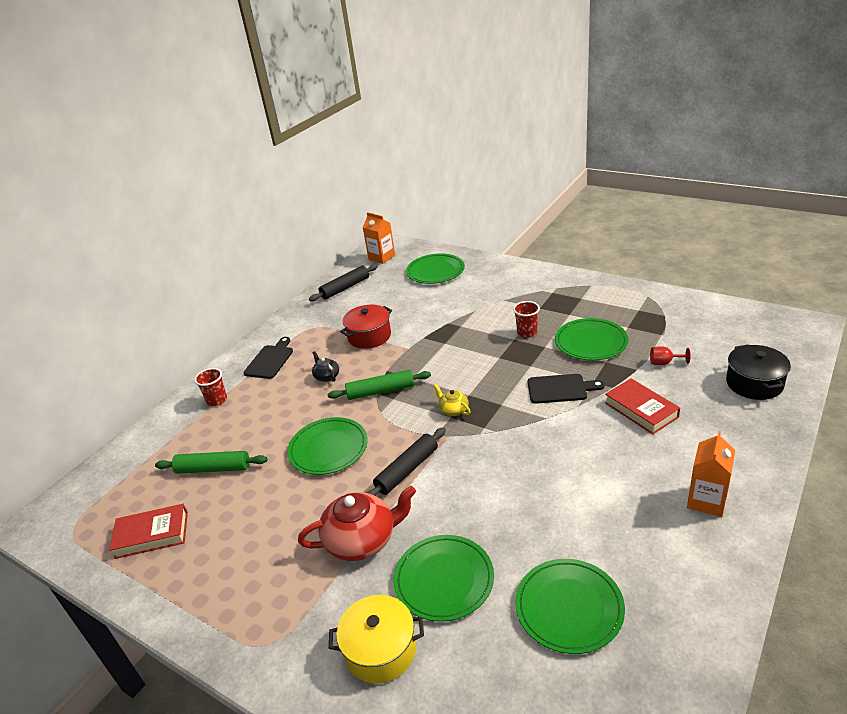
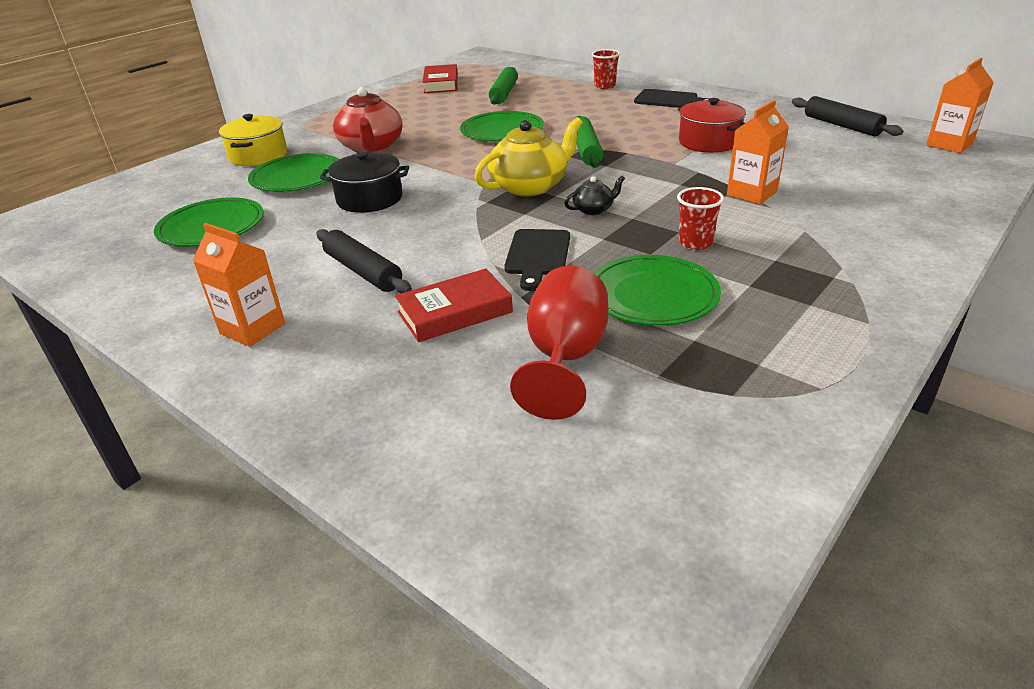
camera: 95 degrees right, 0 degrees up
(326, 376) = (627, 125): black teapot -> black teapot (594, 209)
(407, 470) = (445, 163): black rolling pin -> black rolling pin (363, 271)
(435, 271) = (905, 181): green plate -> none
(453, 410) = (530, 186): yellow teapot -> yellow teapot, size x2.05
(456, 317) = (752, 193): none -> orange carton
(664, 363) = (564, 358): red goblet -> red goblet, size x2.18
(754, 383) = (456, 451): black pot -> black pot (369, 199)

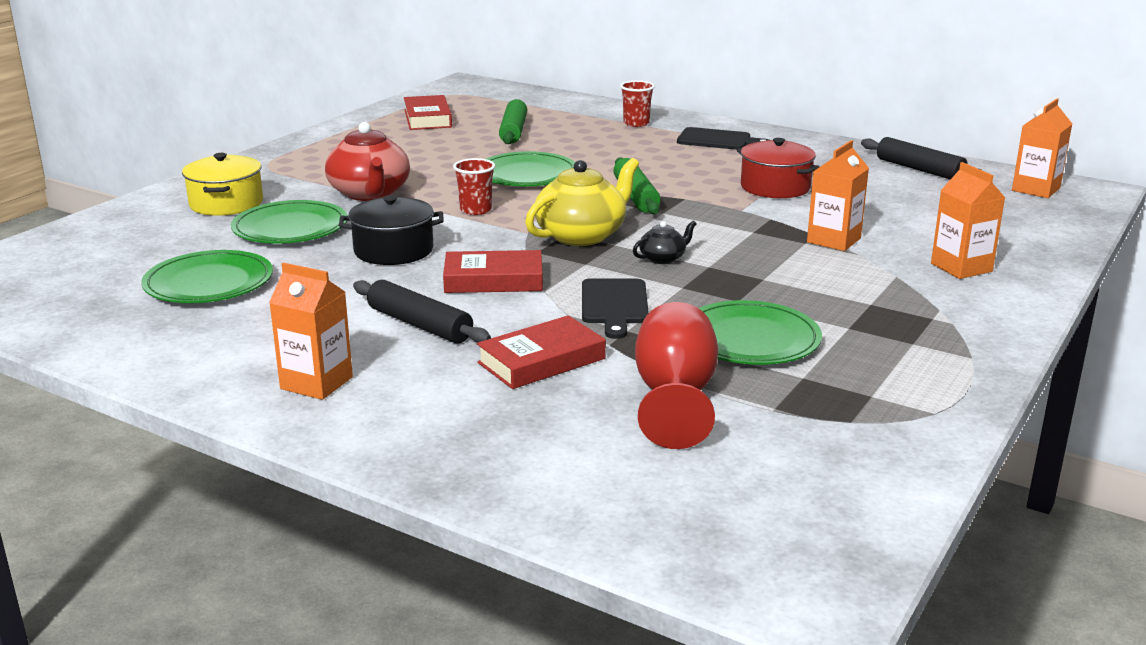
camera: 10 degrees left, 10 degrees down
(441, 228) = (493, 280): none -> red book
(695, 243) = (783, 289): red cup -> red cup (475, 210)
(869, 223) = (961, 267): none -> orange carton

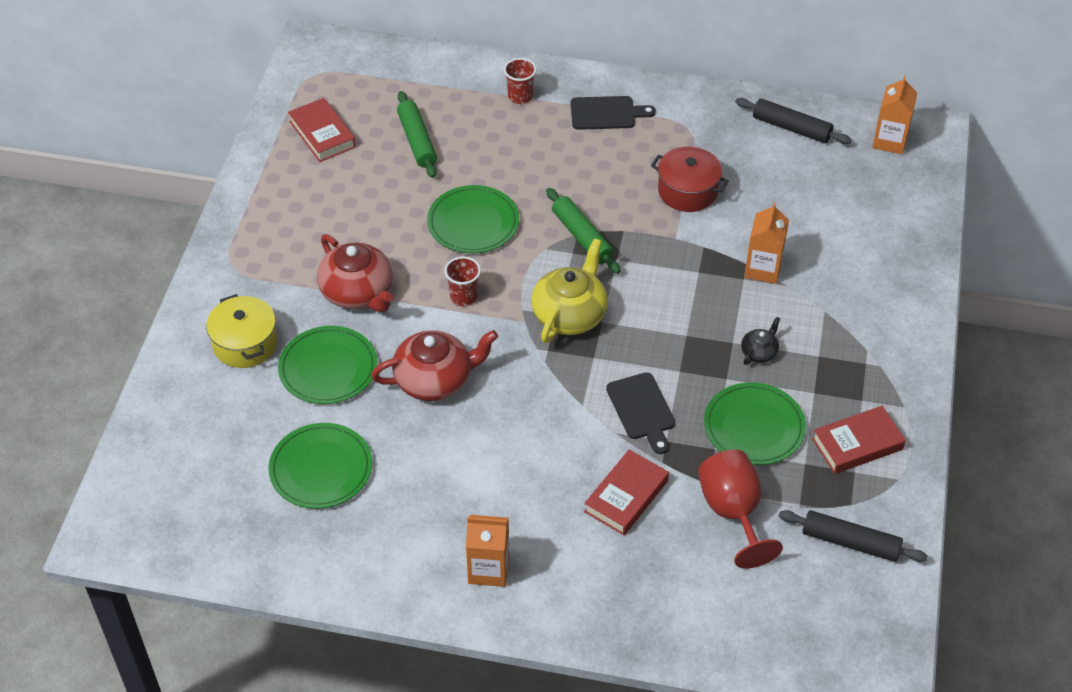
camera: 20 degrees left, 25 degrees up
(393, 250) = (435, 380): black pot -> red teapot
(420, 325) = (517, 477): black rolling pin -> black rolling pin (850, 542)
(493, 280) = (537, 401): red book -> red book (857, 444)
(663, 258) = (648, 333): black teapot -> black teapot (759, 352)
(961, 267) = (866, 285): orange carton -> none

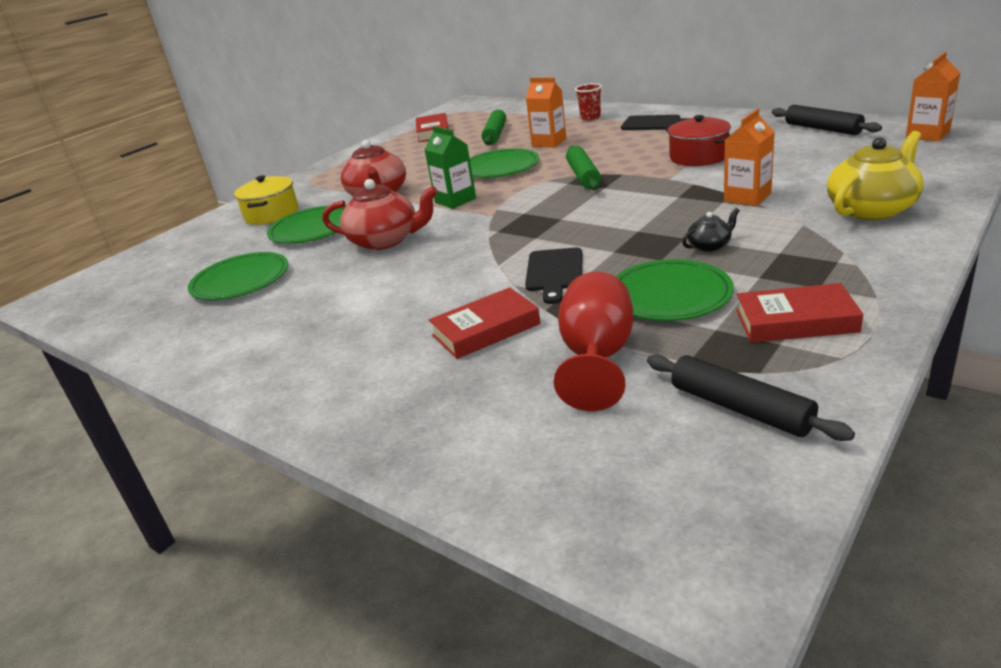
camera: 30 degrees right, 20 degrees down
(463, 297) = (455, 200): red cup -> green carton
(488, 569) = (298, 364): orange carton -> orange carton (549, 142)
(570, 314) = (536, 213): yellow teapot -> yellow teapot (872, 209)

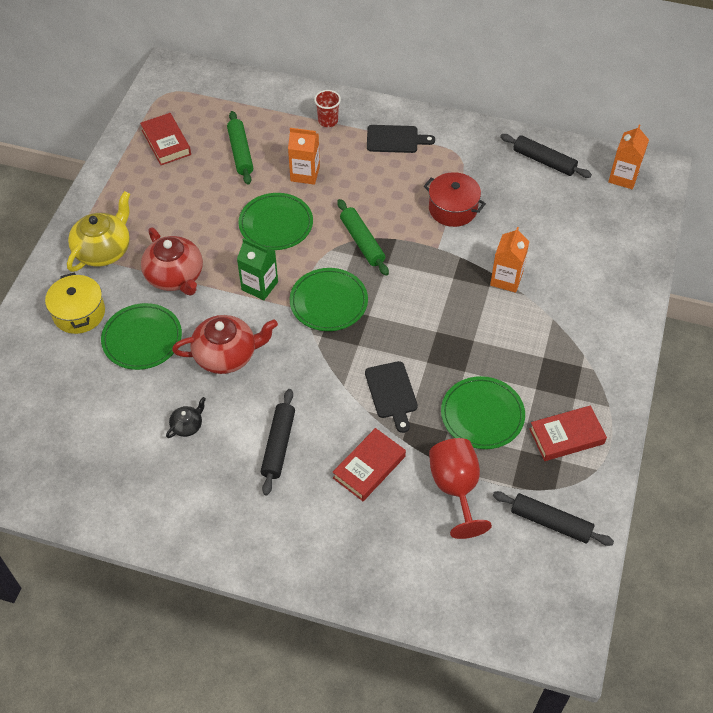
camera: 25 degrees left, 25 degrees up
(240, 280) = (124, 424): green plate -> green plate (328, 302)
(387, 305) = (278, 445): none -> black rolling pin
(710, 246) = (494, 350): black teapot -> black teapot (187, 425)
(872, 209) = (595, 296): yellow teapot -> yellow teapot (104, 250)

